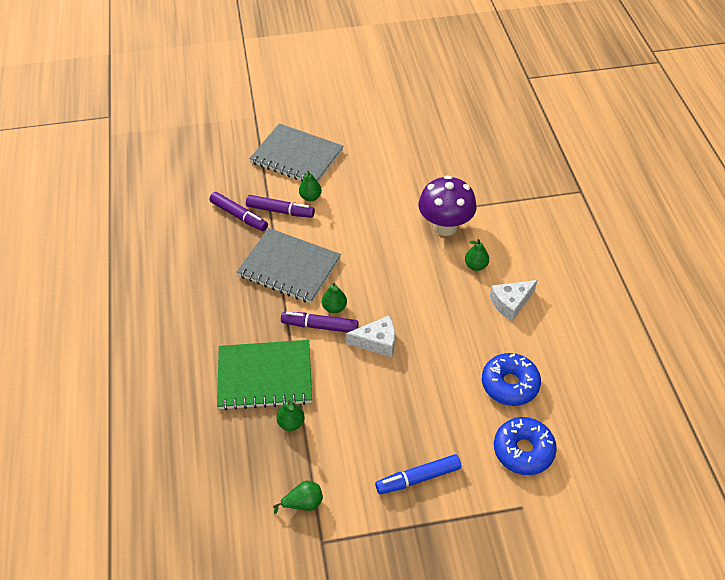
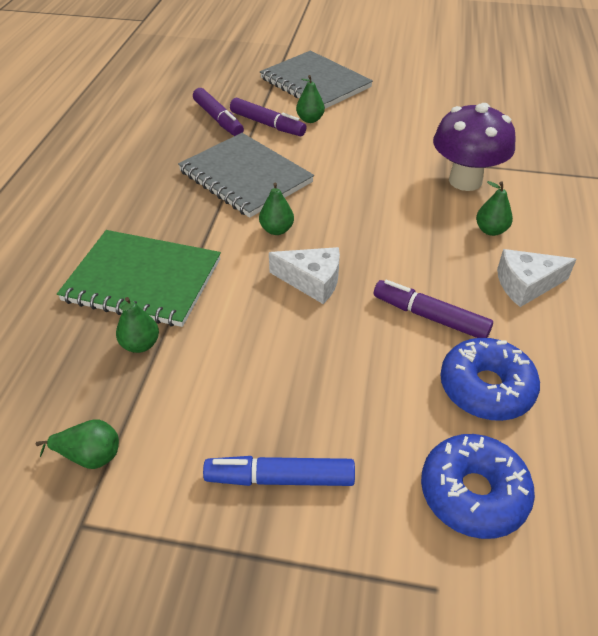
camera: 20 degrees right, 5 degrees down
(320, 326) = (246, 245): purple marker -> purple marker (430, 317)

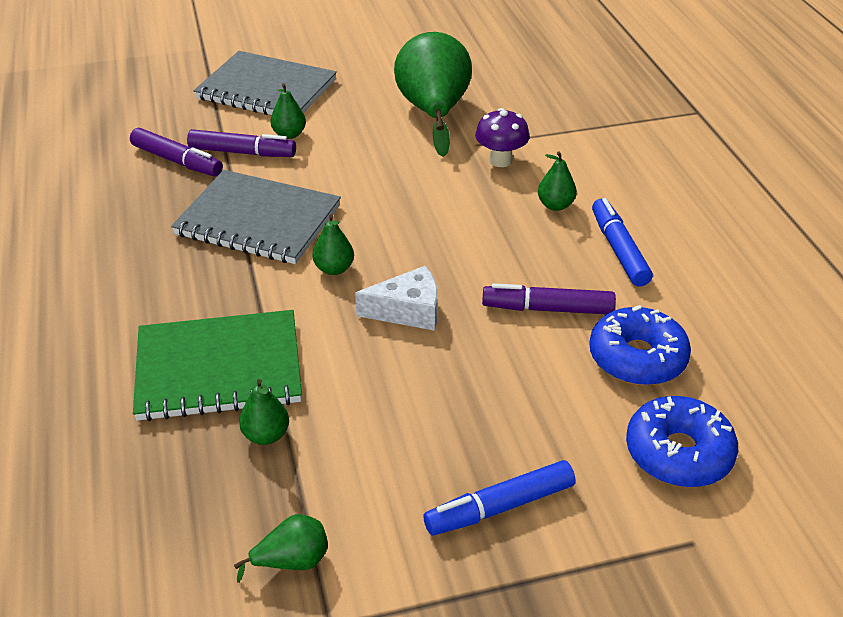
camera: 25 degrees left, 5 degrees down
(432, 129) = (433, 112): none -> green pear
(465, 181) = (500, 160): purple mushroom -> purple mushroom, size x0.61
(526, 285) = (618, 250): white cheese -> blue marker

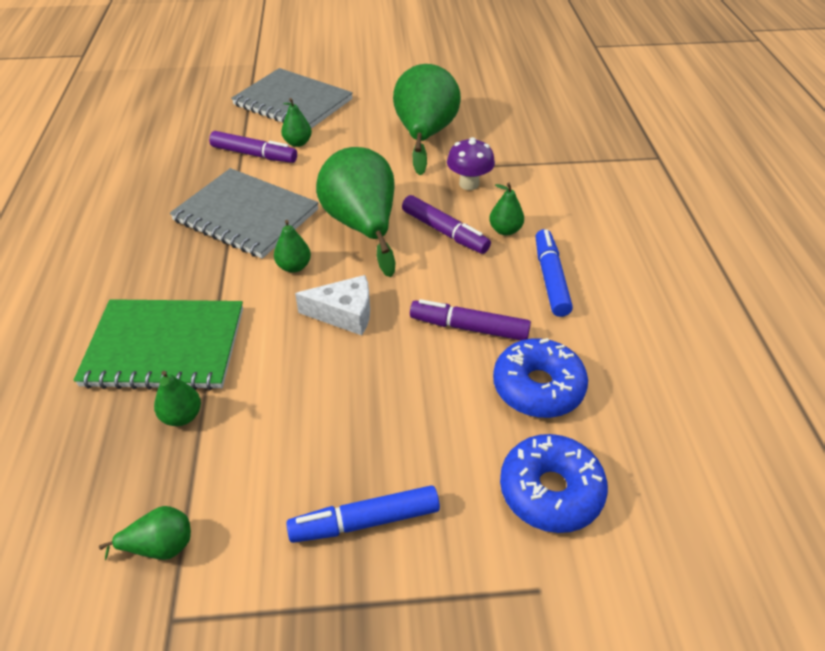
camera: 10 degrees right, 5 degrees up
(177, 161) = (199, 156): purple marker -> purple marker (444, 232)
(396, 218) = (362, 226): none -> green pear

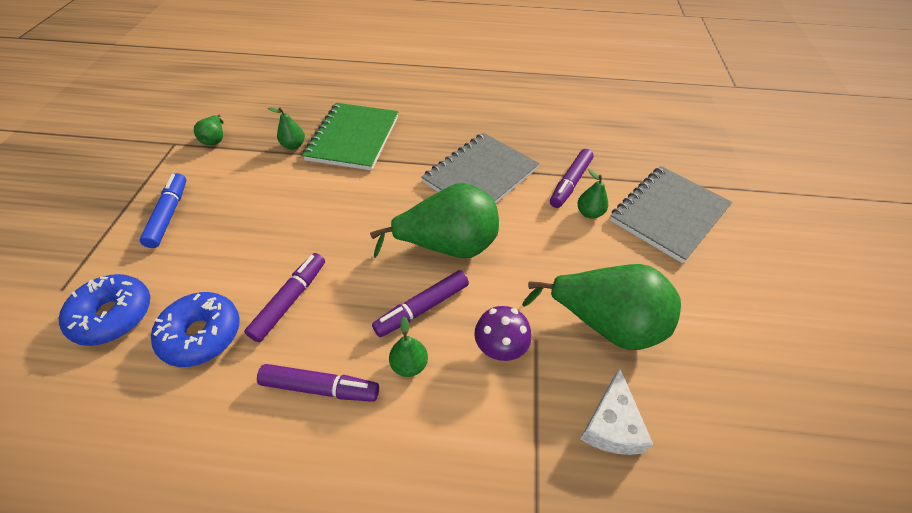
camera: 100 degrees right, 5 degrees up
(294, 266) = (408, 199): green pear -> none
(344, 314) = (343, 223): white cheese -> white cheese (611, 425)
(550, 278) = (320, 387): blue marker -> purple marker

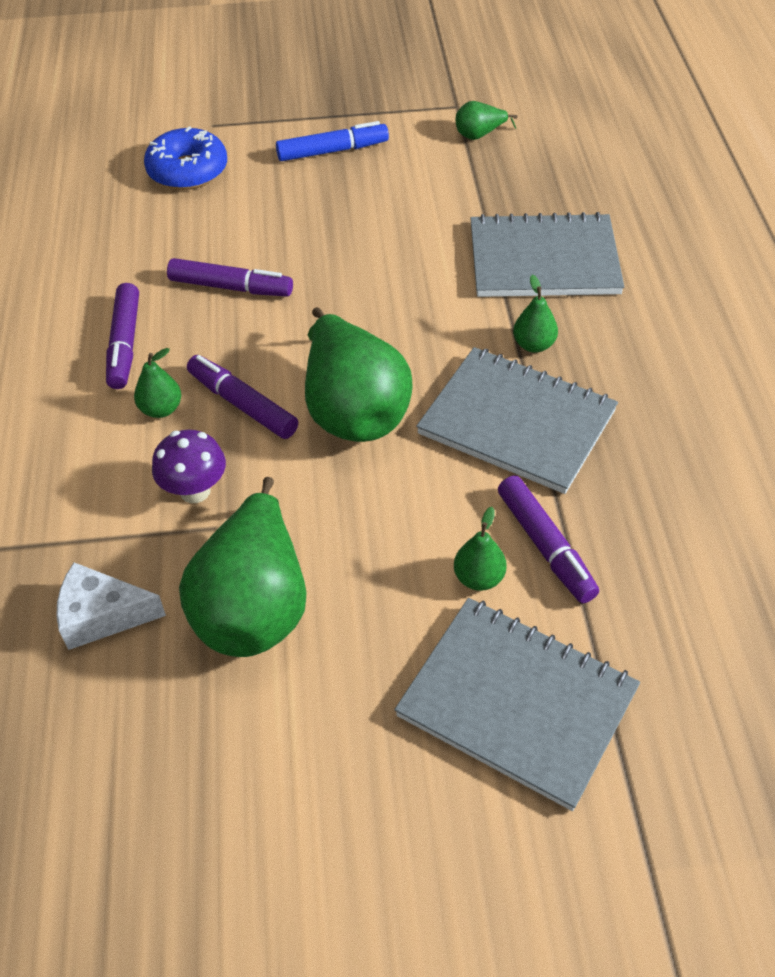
camera: 80 degrees right, 0 degrees up
(202, 334) = (175, 237): blue donut -> none
(294, 145) = (499, 207): green pear -> green pear (534, 345)
(353, 138) = (543, 260): green notebook -> grey notebook
(570, 183) = (545, 546): purple marker -> purple marker turned 135 degrees counterclockwise

